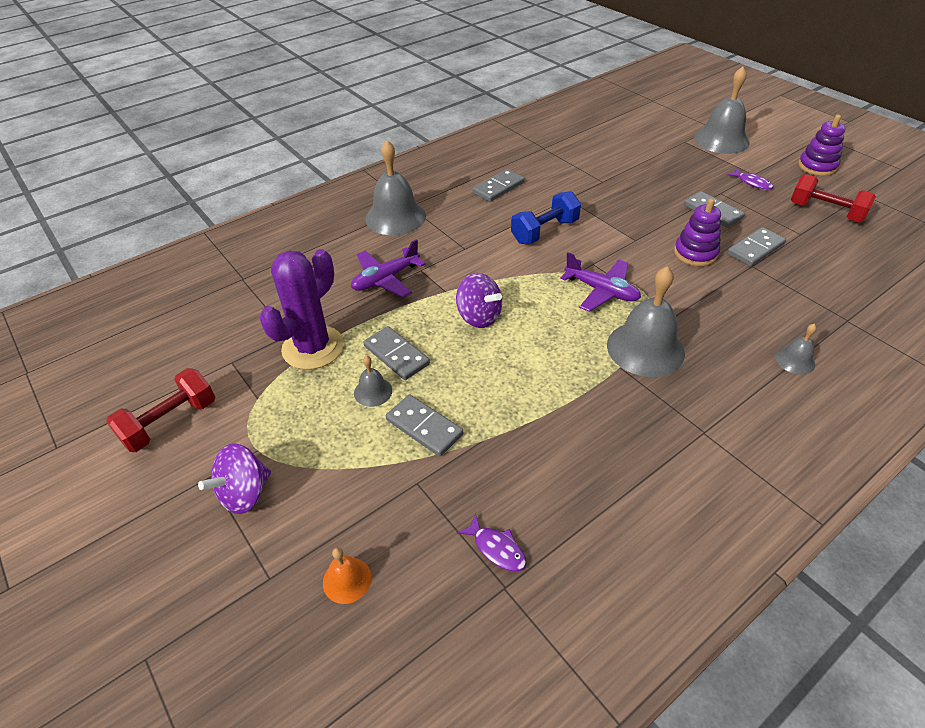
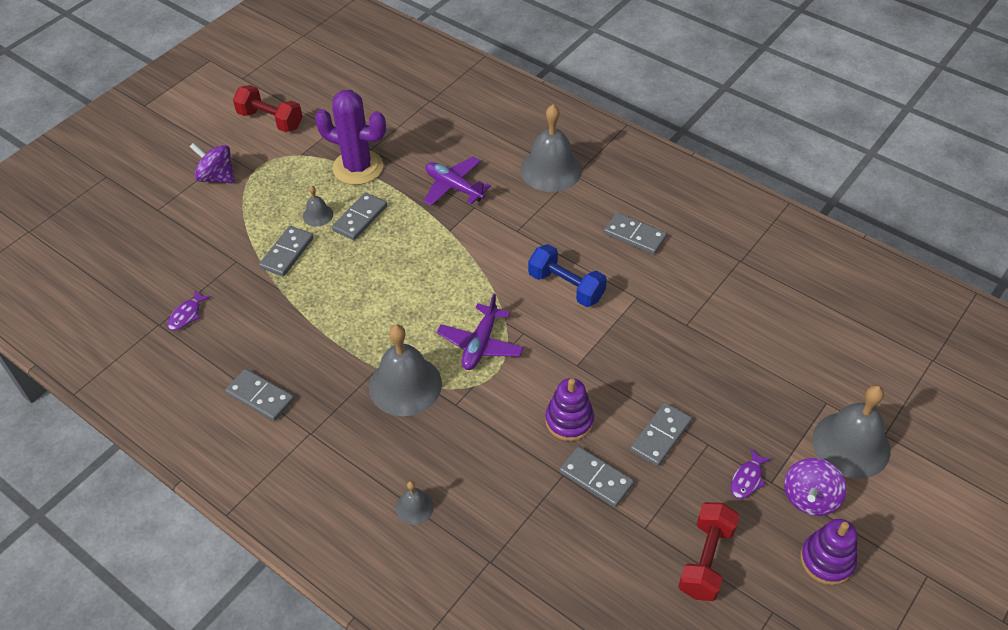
camera: 75 degrees right, 5 degrees up
(347, 580) = (158, 245): orange bell -> none
(479, 317) = (419, 260): purple spinning top -> purple spinning top (810, 498)
(648, 474) = (260, 396): none -> grey domino

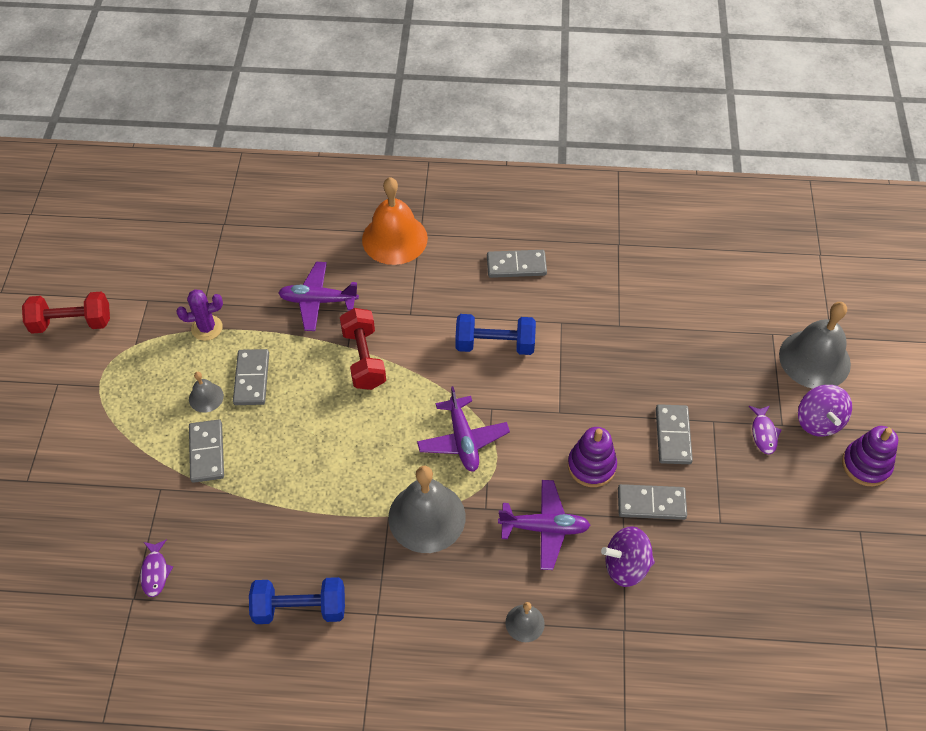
camera: 35 degrees left, 5 degrees up
(217, 177) = (64, 412): purple spinning top -> purple spinning top (626, 566)
(260, 396) = (300, 608): grey domino -> blue dumbbell
(358, 167) = (207, 328): purple cactus -> purple cactus, size x0.55
(490, 446) = (544, 528): none -> purple plane
(551, 169) = (394, 239): grey bell -> orange bell
(705, 560) = (783, 520): red dumbbell -> red dumbbell (364, 359)

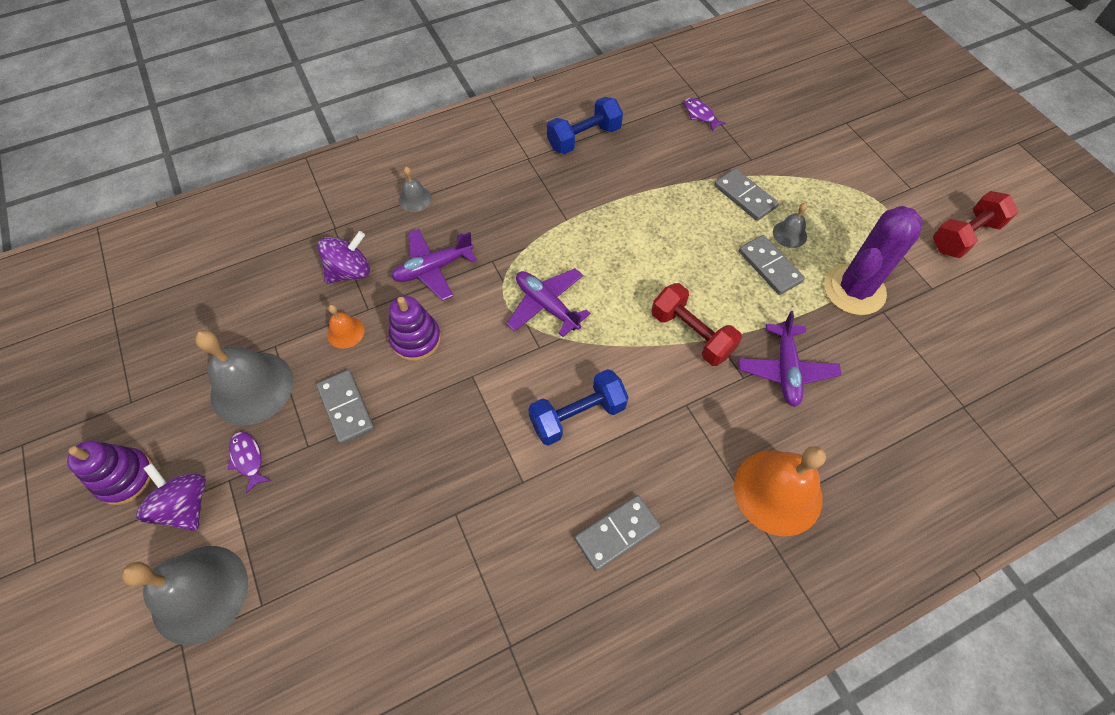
camera: 150 degrees right, 5 degrees up
(207, 328) = (854, 290): purple cactus -> purple cactus, size x1.82
(318, 301) = (785, 370): purple plane -> purple plane turned 120 degrees clockwise
(427, 517) = (536, 232): grey bell -> grey bell (252, 387)
(651, 503) = (345, 332): grey domino -> orange bell

